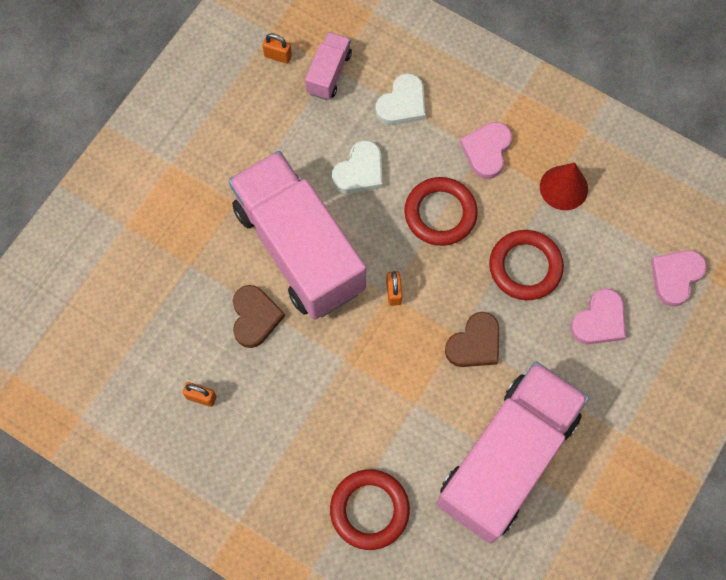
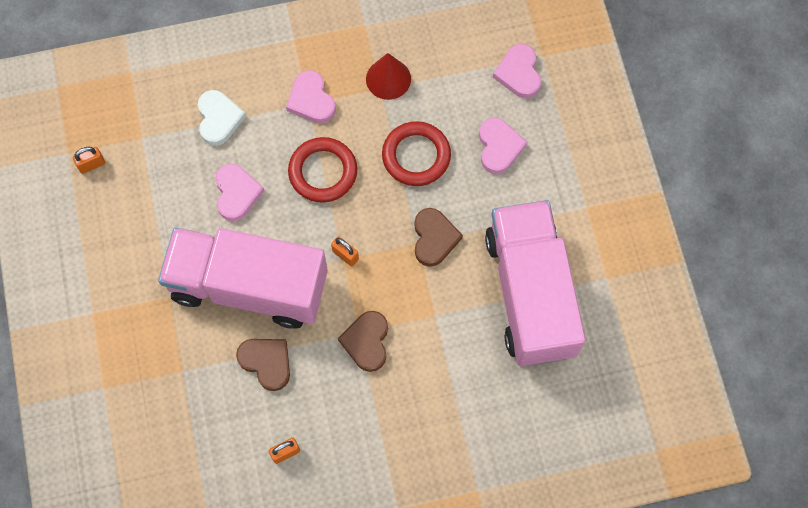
camera: 45 degrees left, 0 degrees up
(329, 73) = (143, 144): pink truck -> none
(343, 373) = (366, 342): none -> brown heart
(360, 171) = (237, 193): white heart -> pink heart
(369, 510) = (476, 414): red ring -> none

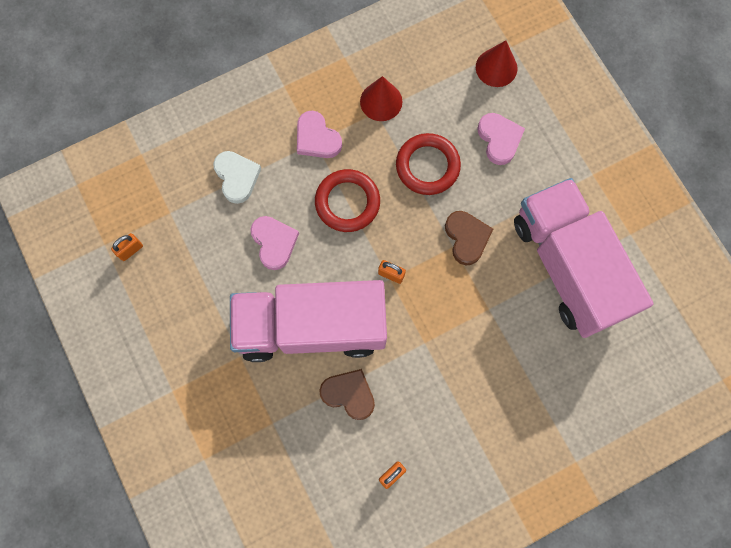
camera: 15 degrees left, 5 degrees up
(366, 342) = (435, 350): brown heart -> none
(518, 73) = (496, 67): pink heart -> red cone

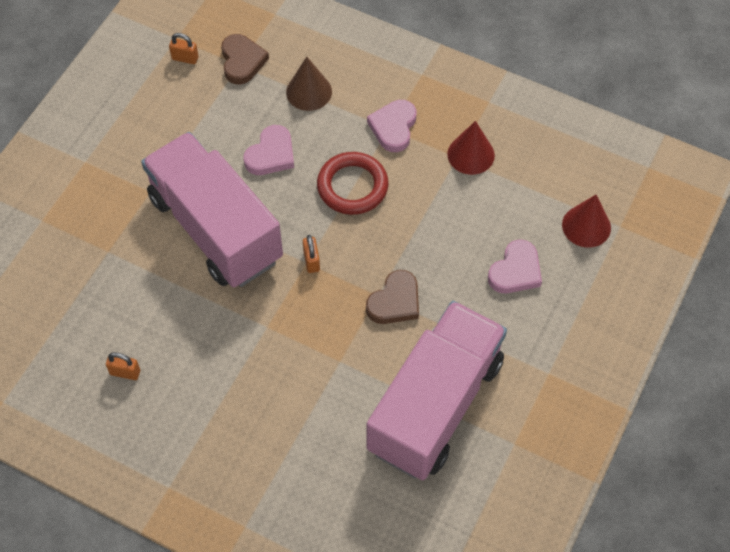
camera: 55 degrees right, 15 degrees down
(237, 177) = (309, 91): white heart -> brown cone
(349, 394) = (175, 294): brown heart -> brown heart (242, 61)
(427, 166) = (439, 228): red ring -> none

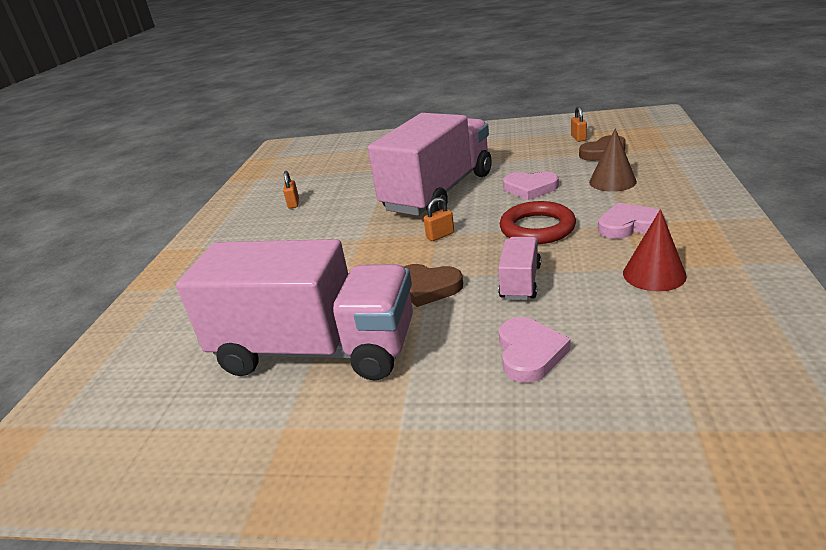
camera: 75 degrees right, 30 degrees down
(428, 237) = (520, 282): none -> pink truck
(515, 271) = (529, 353): pink heart -> pink heart turned 105 degrees counterclockwise
(586, 226) = (657, 394): red cone -> none

